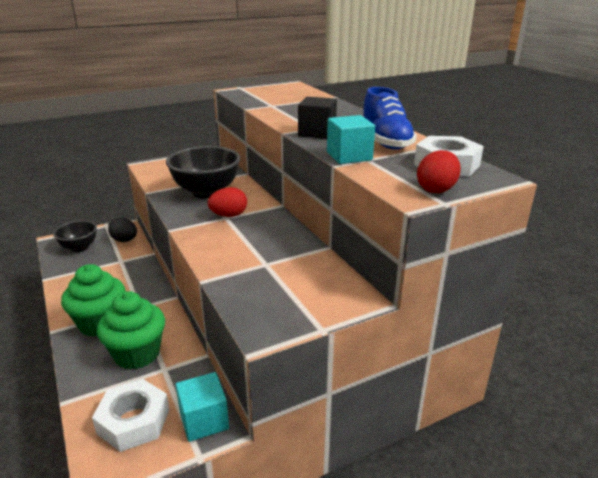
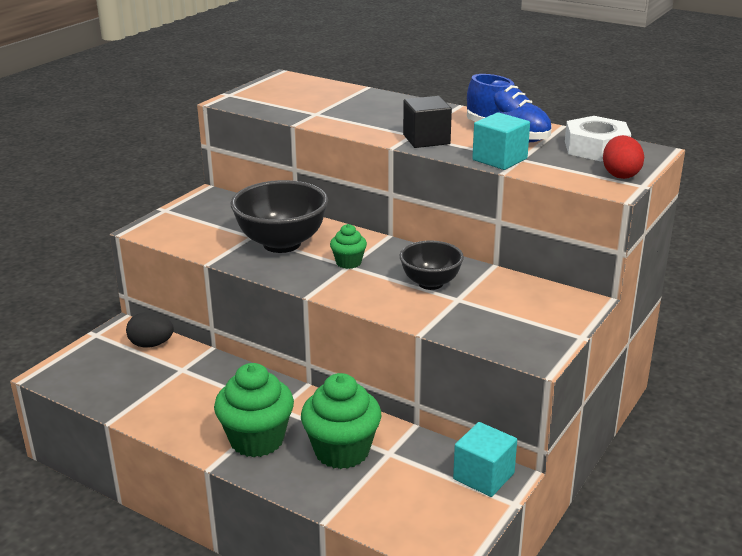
camera: 30 degrees left, 0 degrees up
(79, 247) = (99, 372): black bowl -> black bowl (430, 283)
(134, 421) = (419, 504): white nut -> none
(229, 215) = (348, 262): red egg -> green cupcake

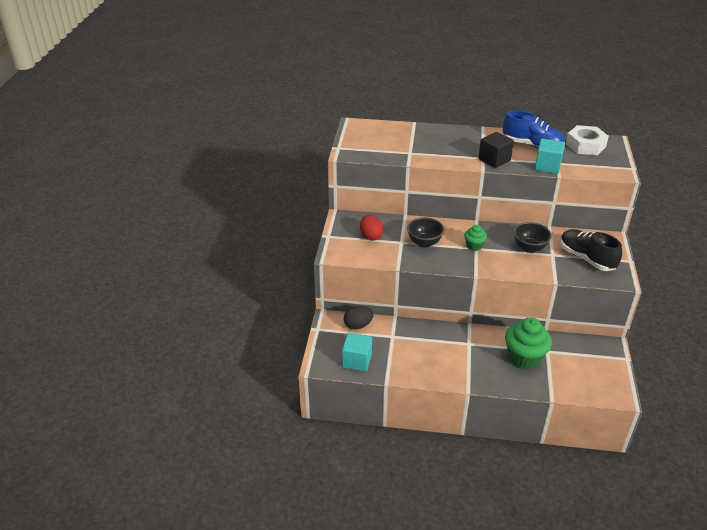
camera: 25 degrees left, 10 degrees up
(257, 440) = (476, 366): green cupcake -> none
(282, 244) = (424, 243): black bowl -> black bowl, size x0.62
(483, 476) = (602, 348): turquoise cube -> turquoise cube (357, 360)
(508, 316) = (586, 258): none -> black shoe
(620, 175) = (616, 163): red egg -> red egg (371, 236)

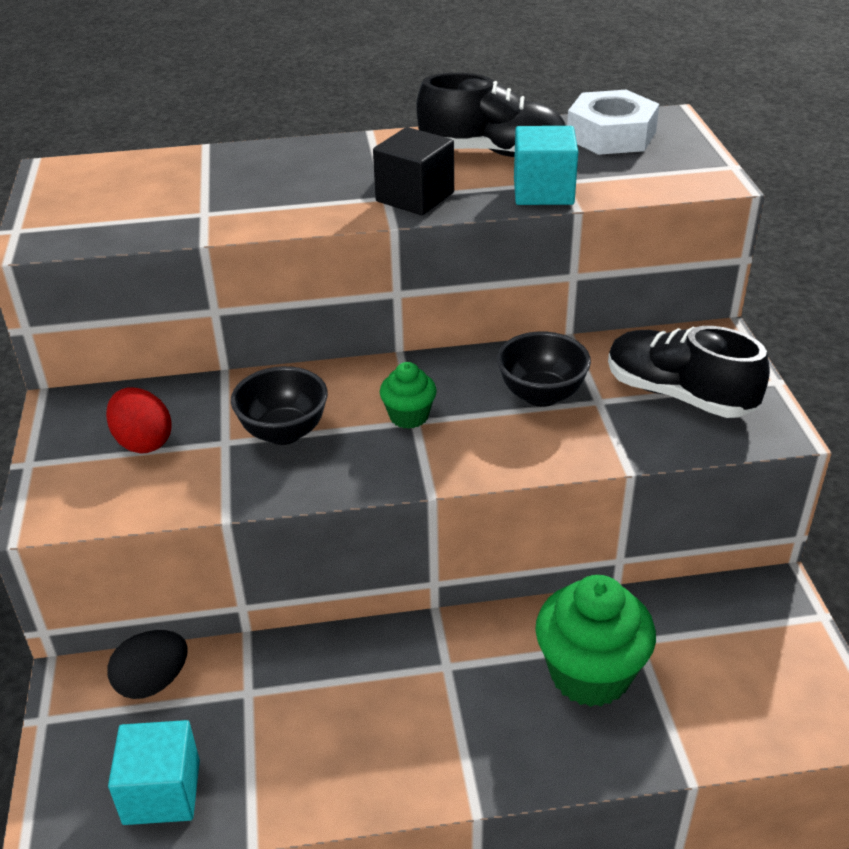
camera: 15 degrees left, 0 degrees up
(532, 145) = (493, 153): blue shoe -> black shoe

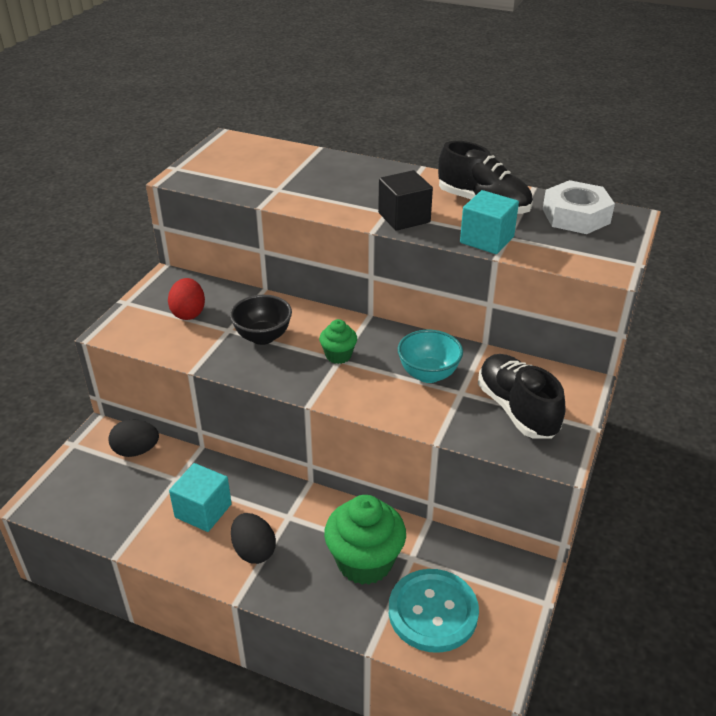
camera: 30 degrees right, 0 degrees up
(162, 792) = (97, 508): turquoise cube -> turquoise cube (203, 511)
(441, 733) = (254, 551): none -> black egg
(541, 395) = (428, 374): black bowl -> turquoise bowl
(718, 691) = (433, 612): none -> turquoise button

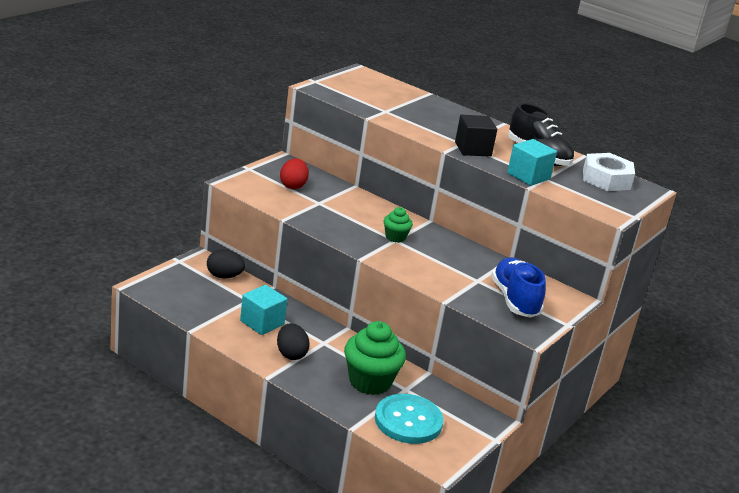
camera: 10 degrees right, 10 degrees down
(263, 337) = (343, 213): black bowl -> none
(428, 374) = (458, 264): turquoise bowl -> none
(516, 409) = (515, 300): black shoe -> blue shoe

